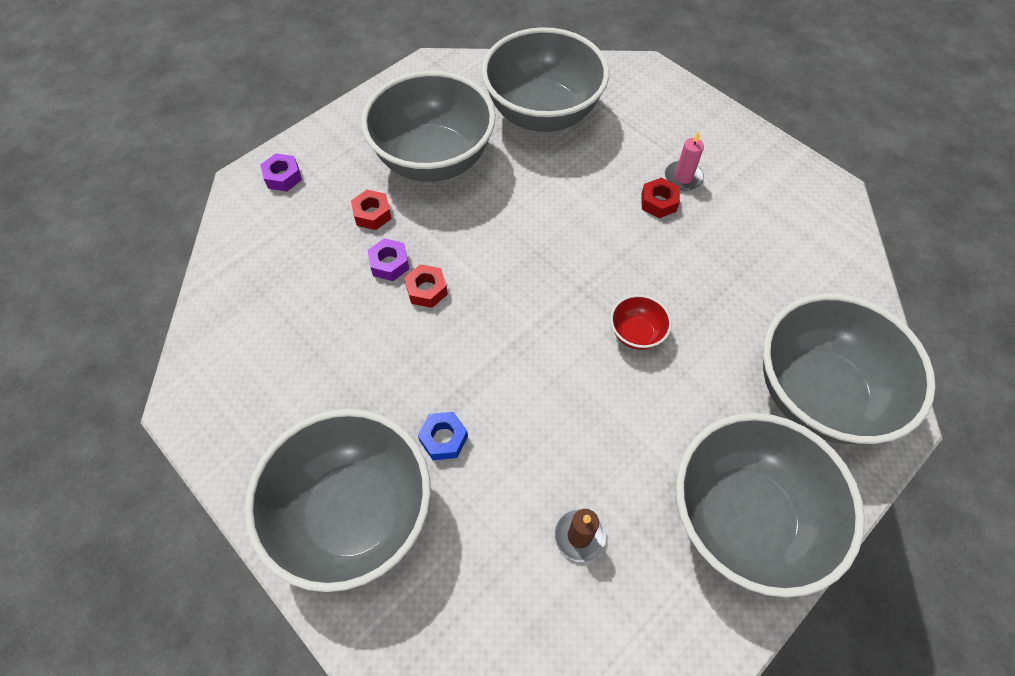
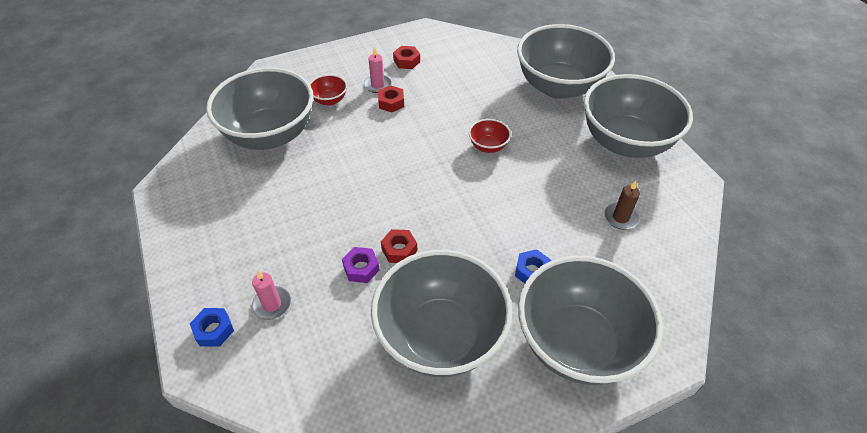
camera: 70 degrees left, 10 degrees down
(283, 177) = (214, 330): purple nut -> blue nut
(323, 207) = (272, 304): none -> pink candle
(372, 214) = (302, 268): red nut -> red nut (406, 61)
(434, 159) = (271, 212): grey bowl -> grey bowl (440, 336)
(627, 142) = (329, 100): none -> red bowl

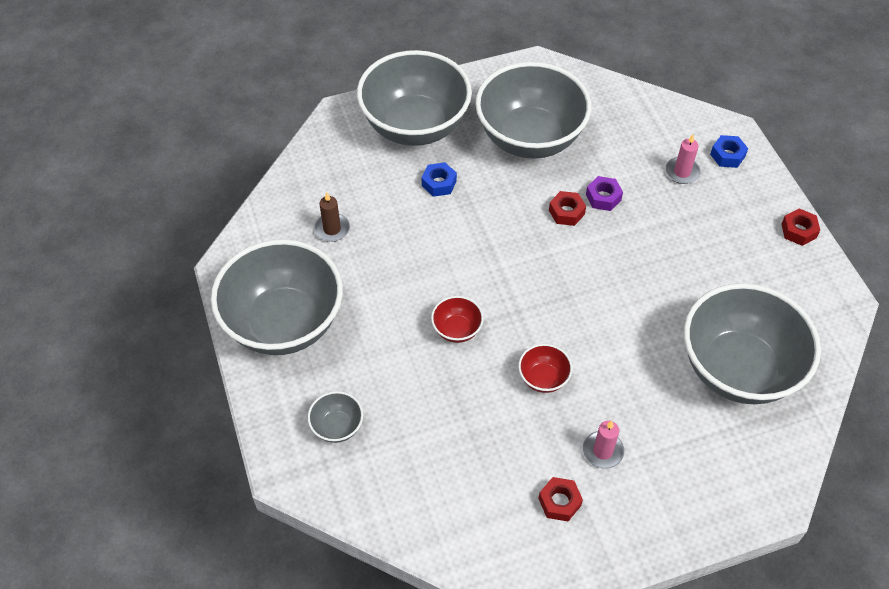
camera: 175 degrees left, 5 degrees up
(329, 100) = (669, 425): red bowl -> red bowl (543, 378)
(391, 102) = (581, 414): red nut -> red nut (798, 231)
(558, 86) = (337, 427): grey bowl -> grey bowl, size x0.41

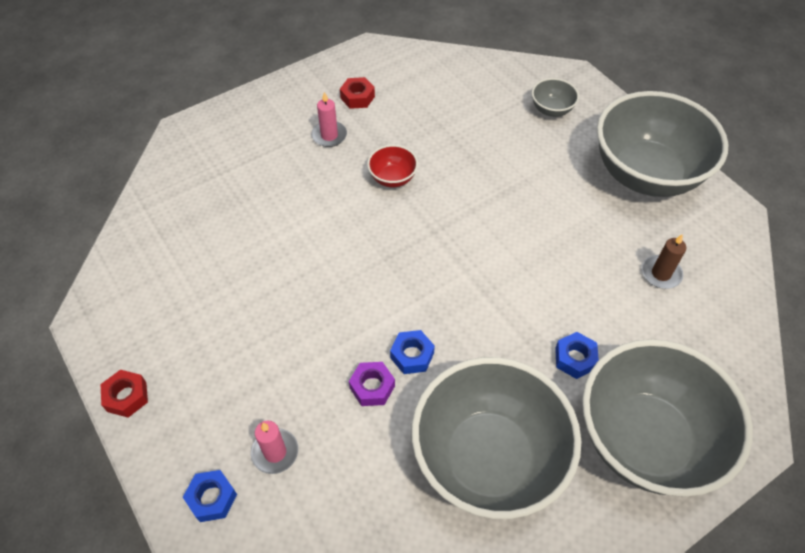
camera: 165 degrees right, 0 degrees up
(457, 330) = (486, 202): red bowl -> none
(566, 212) = (412, 355): red nut -> blue nut
(738, 369) = (210, 223): grey bowl -> none

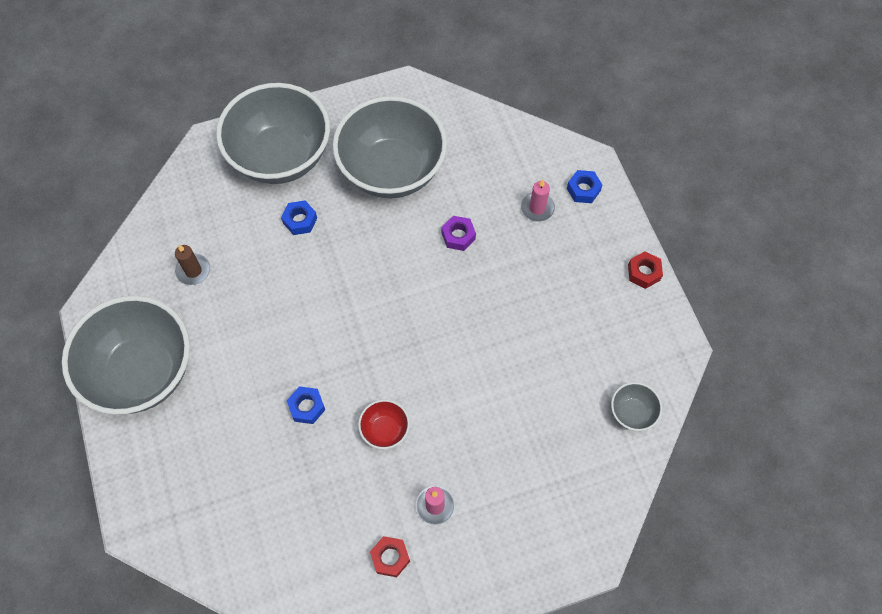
camera: 165 degrees left, 10 degrees up
(412, 355) = (421, 252): blue nut -> blue nut (307, 407)
(551, 110) = (187, 480): grey bowl -> grey bowl (632, 413)

